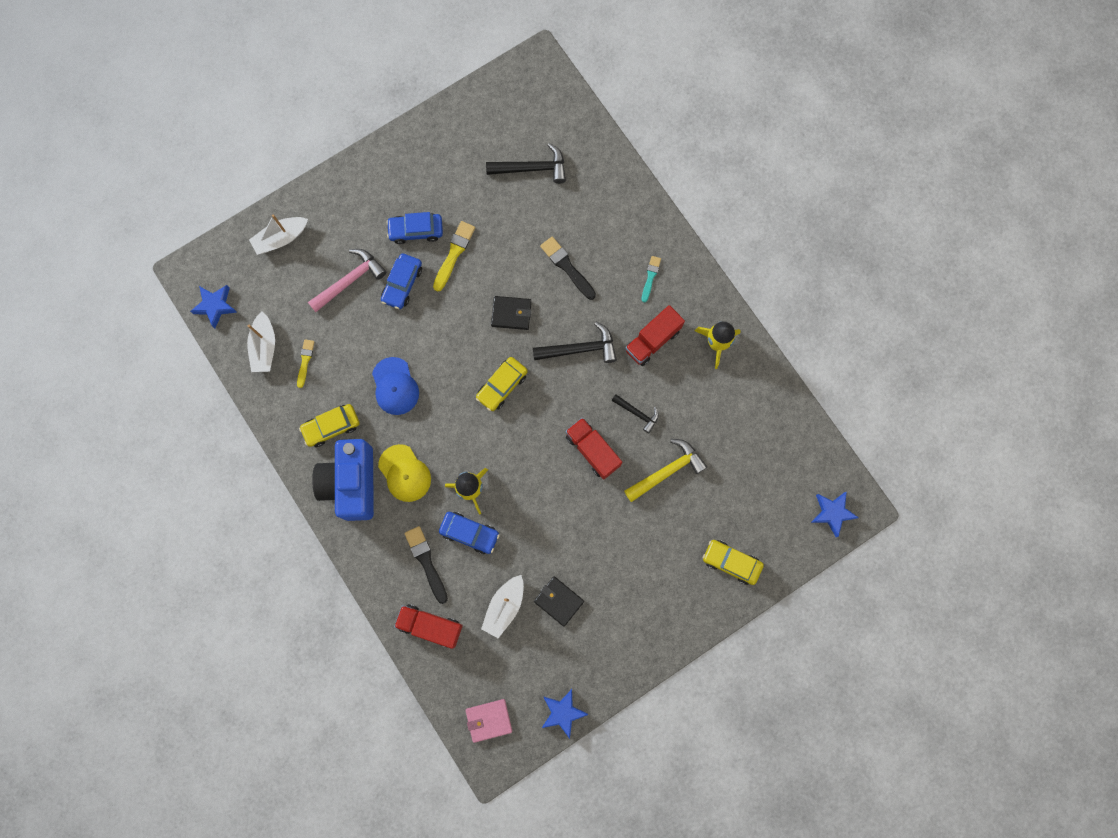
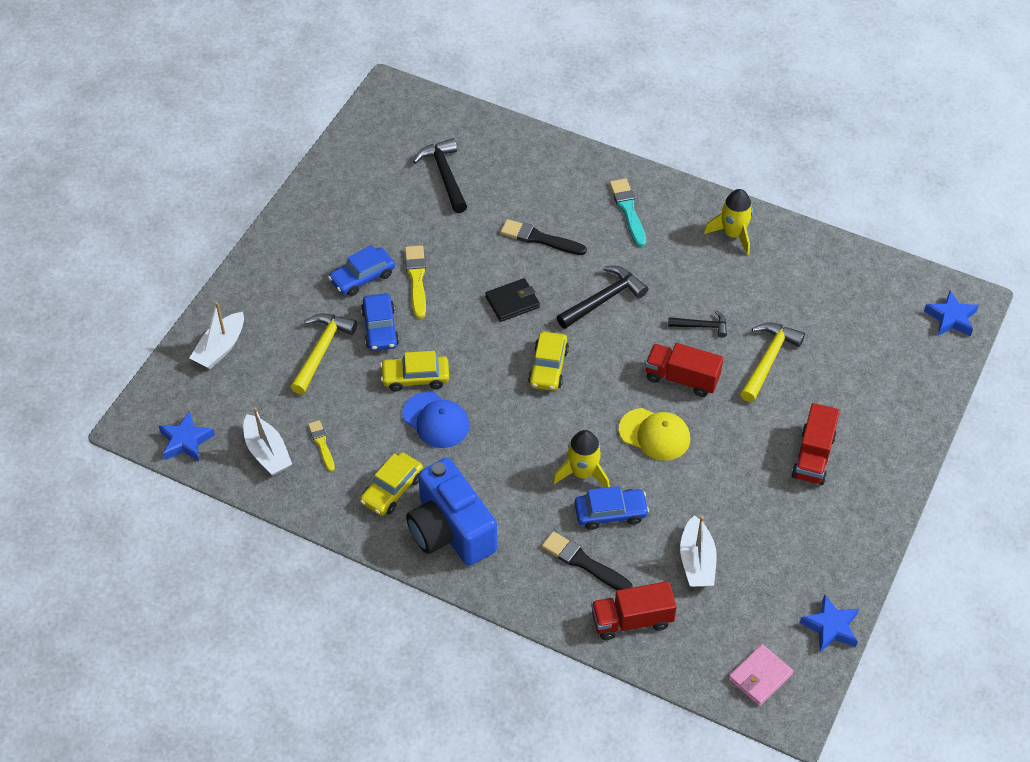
camera: 30 degrees left, 25 degrees down
(349, 280) = (321, 351): pink hammer -> yellow hammer
(404, 473) = (502, 493): yellow cap -> yellow cap (654, 434)
(531, 168) = (445, 176): black hammer -> black hammer turned 75 degrees counterclockwise
(558, 601) = (748, 527): black wallet -> none
(650, 277) = (628, 210): turquoise brush -> turquoise brush, size x1.58
(652, 340) = (670, 260): red truck -> red truck (813, 456)
(731, 562) = (891, 406): yellow car -> yellow car (415, 377)

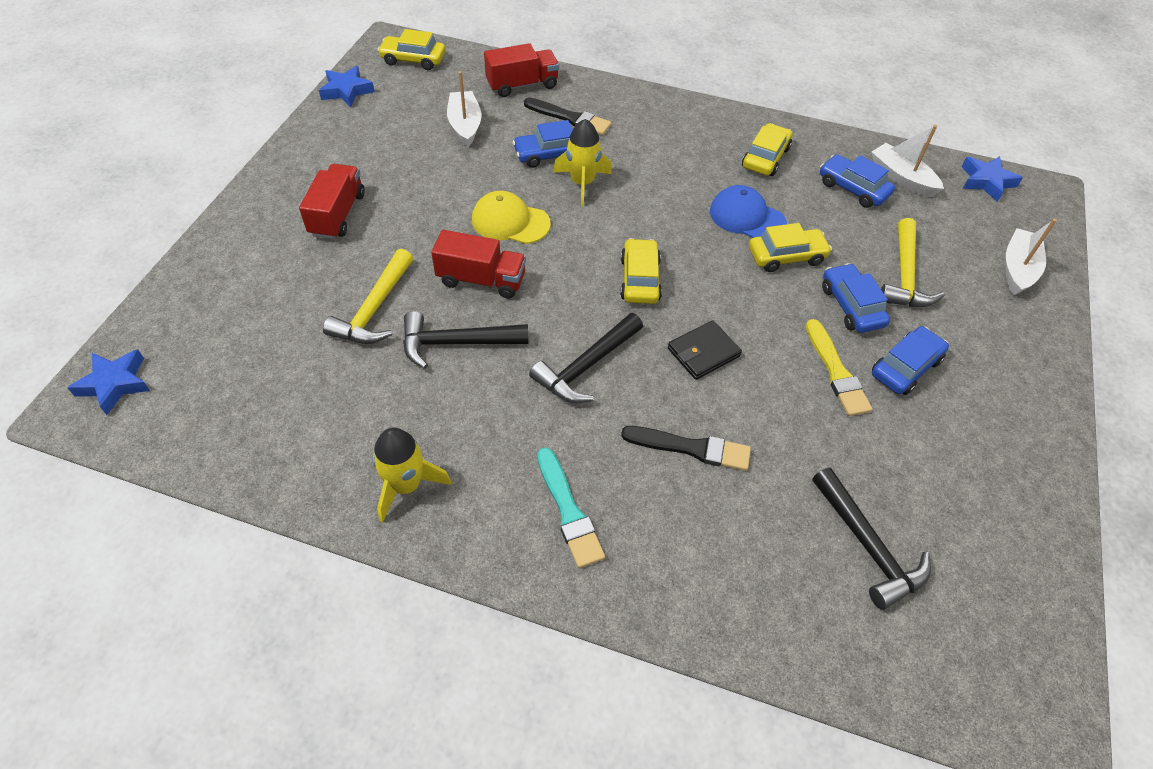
camera: 170 degrees right, 0 degrees up
(321, 444) = (853, 188): yellow brush -> blue car
(450, 530) = (698, 132): blue camera -> none
(701, 326) = (457, 343): black hammer -> black hammer, size x1.65
(760, 676) = (413, 60): pink wallet -> yellow car

